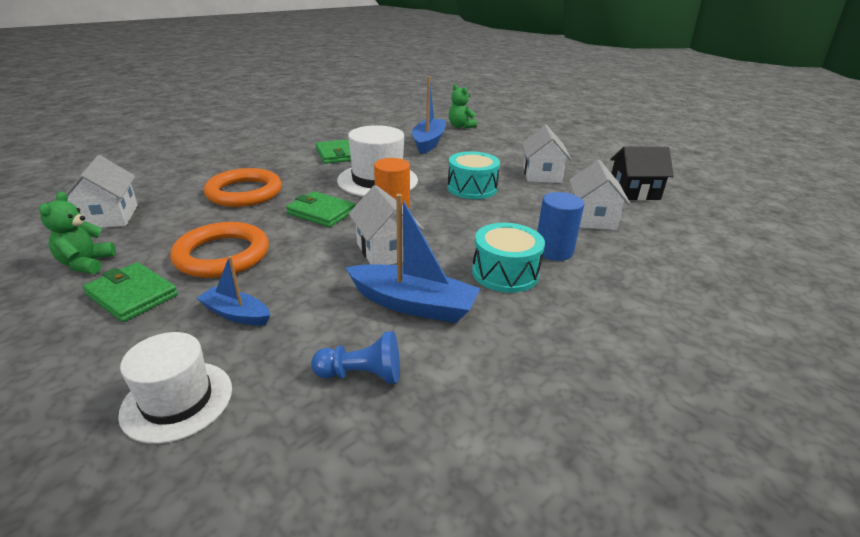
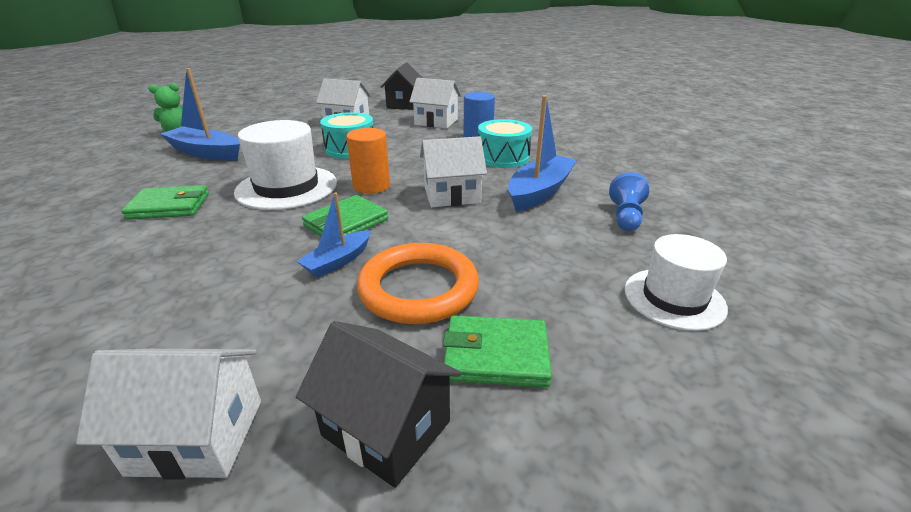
camera: 75 degrees left, 0 degrees up
(86, 263) = (386, 428): green teddy bear -> black house
(132, 295) = (496, 355): green wallet -> green wallet turned 45 degrees clockwise
(236, 314) = (546, 273): blue boat -> blue boat (338, 261)
(244, 192) = (232, 278): orange ring -> none

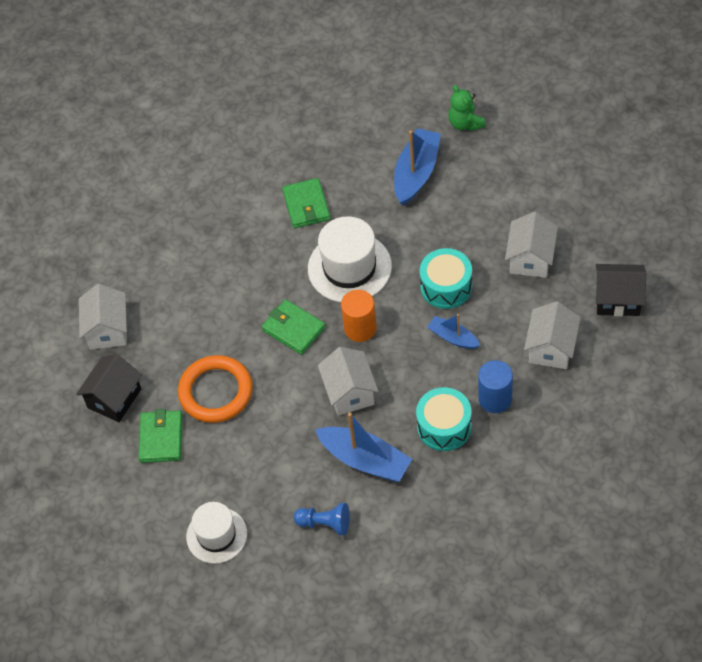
camera: 90 degrees right, 25 degrees up
(338, 261) = (242, 340): blue boat -> blue boat (453, 337)

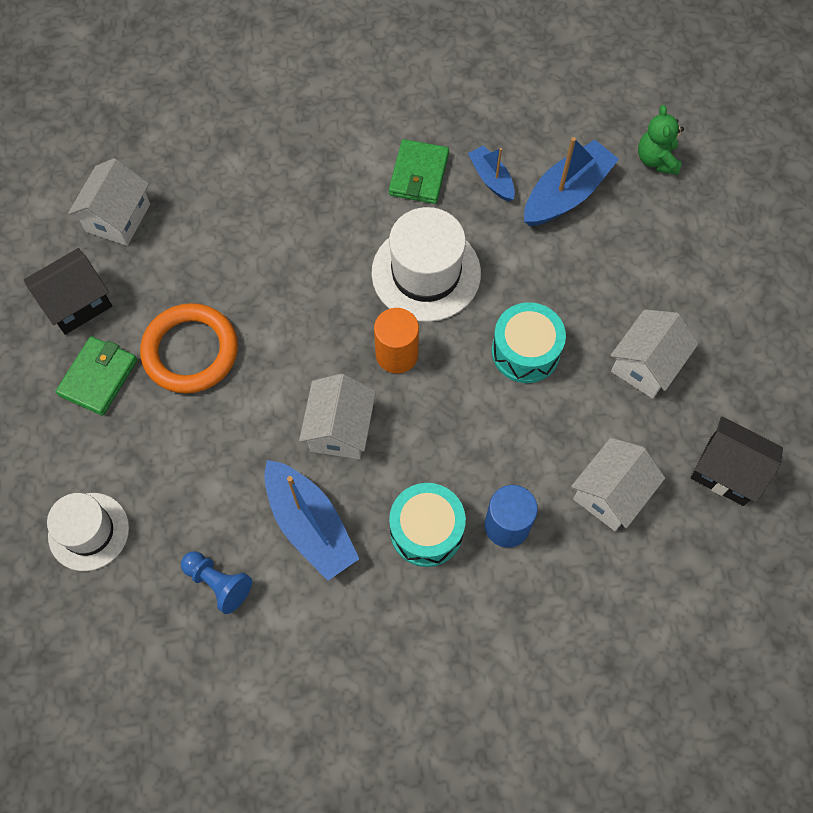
camera: 20 degrees right, 10 degrees up
(293, 329) = (320, 317): green wallet -> none
(453, 337) = (499, 420): blue boat -> blue boat (491, 179)

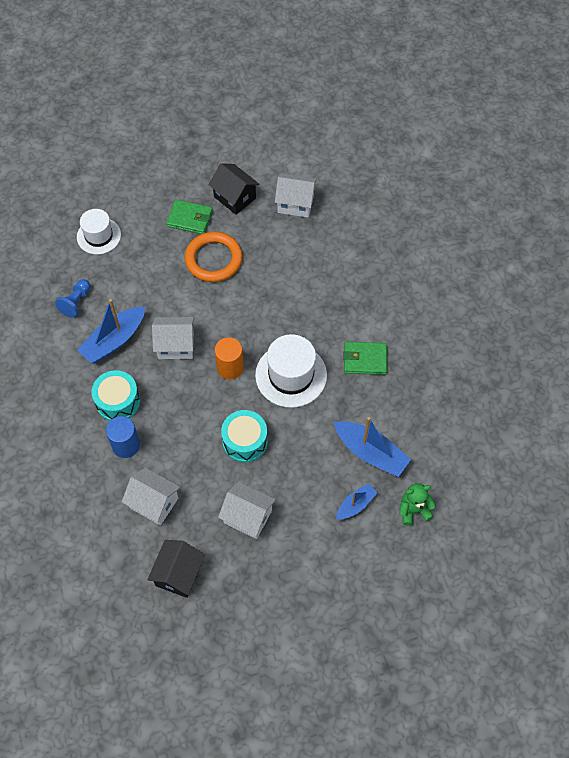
camera: 80 degrees right, 5 degrees down
(491, 179) = (372, 404): blue boat -> blue boat (355, 505)

